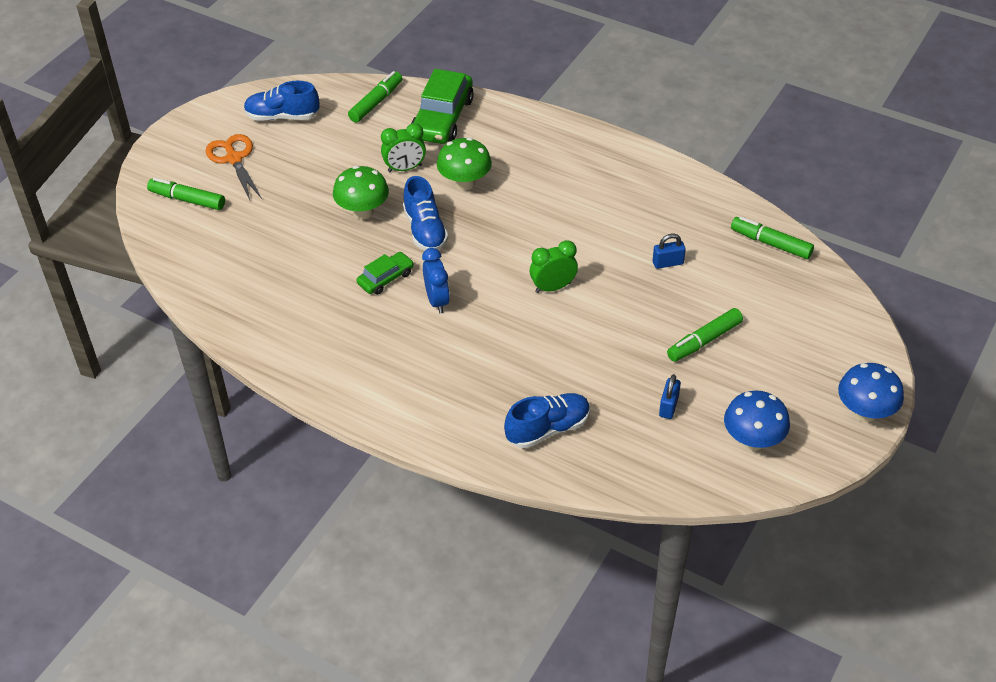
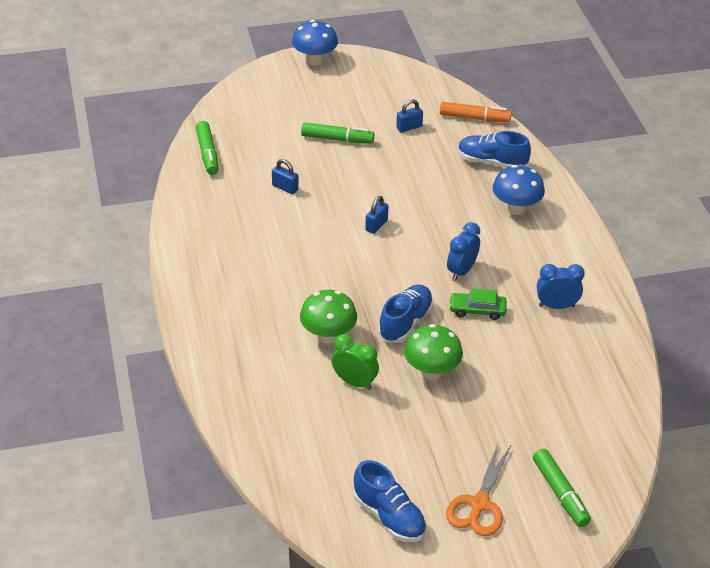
camera: 135 degrees left, 5 degrees down
(329, 328) = (556, 306): none -> blue clock
(376, 102) = (294, 464): green marker -> none
(442, 118) = (265, 403): green car -> none
(553, 287) = (376, 225): green clock -> blue padlock
(630, 470) = (474, 118): none -> orange marker
(752, 440) = (391, 87): blue mushroom -> blue mushroom (516, 208)

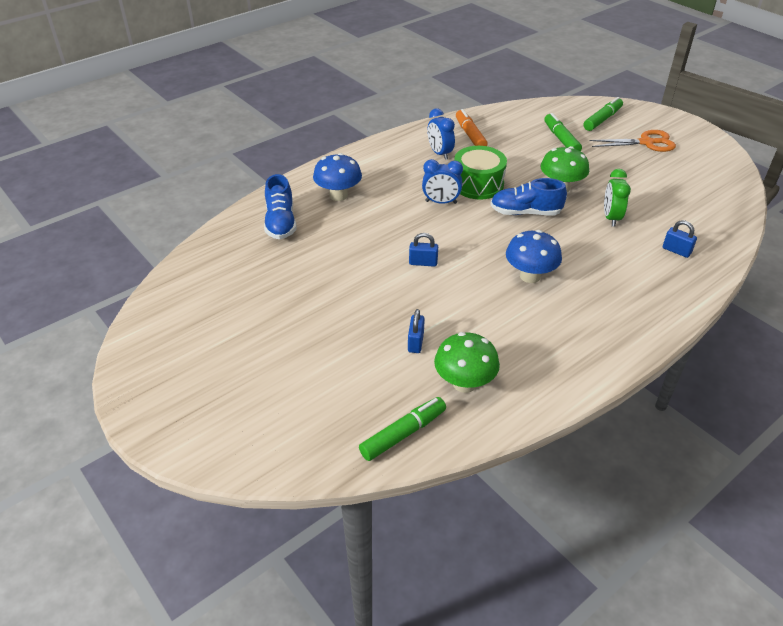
camera: 115 degrees left, 0 degrees up
(314, 60) = (147, 411): blue mushroom -> blue mushroom (530, 276)
(328, 335) = (580, 246): green mushroom -> green mushroom (464, 383)
(337, 139) = (306, 333): green marker -> green marker (561, 139)
(389, 516) = (699, 170): blue shoe -> none
(409, 127) = (253, 288): blue padlock -> blue padlock (676, 251)
(474, 118) = (213, 250): orange marker -> orange marker (470, 135)
(477, 310) = (478, 184): green car -> green drum

